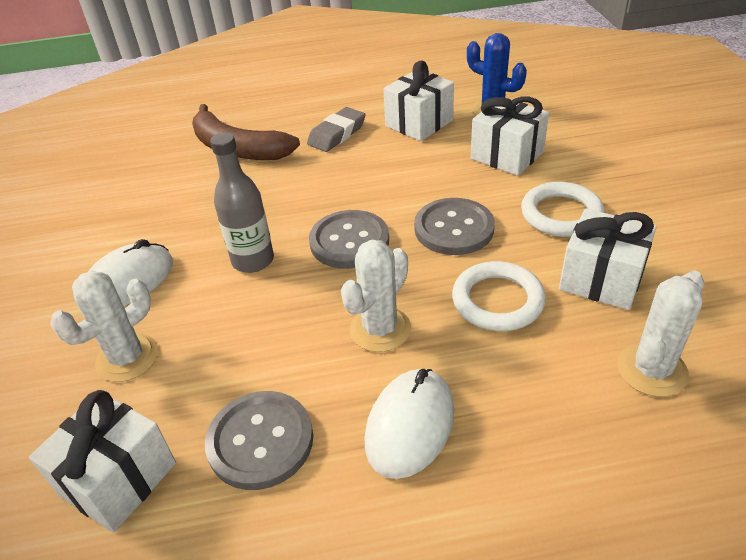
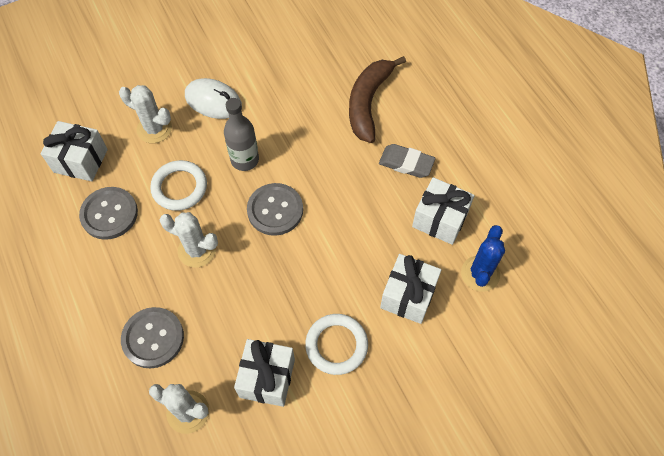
camera: 70 degrees right, 20 degrees up
(410, 425) = (128, 283): white mouse -> none
(454, 228) = (303, 273): grey button -> grey button (153, 338)
(497, 300) = (234, 313): white ring -> white ring (179, 187)

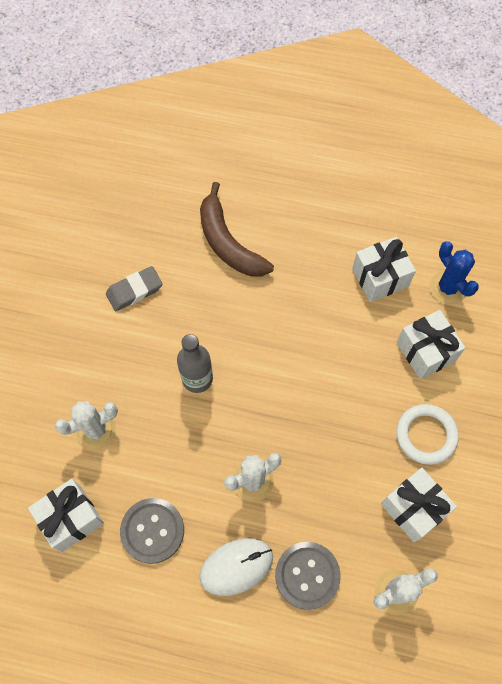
camera: 50 degrees left, 5 degrees up
(179, 187) = (177, 452): white ring -> none
(213, 101) = (112, 360): white mouse -> white mouse (236, 566)
(275, 210) = (268, 391): grey button -> none
(406, 163) = (310, 261): grey eraser -> grey eraser (134, 291)

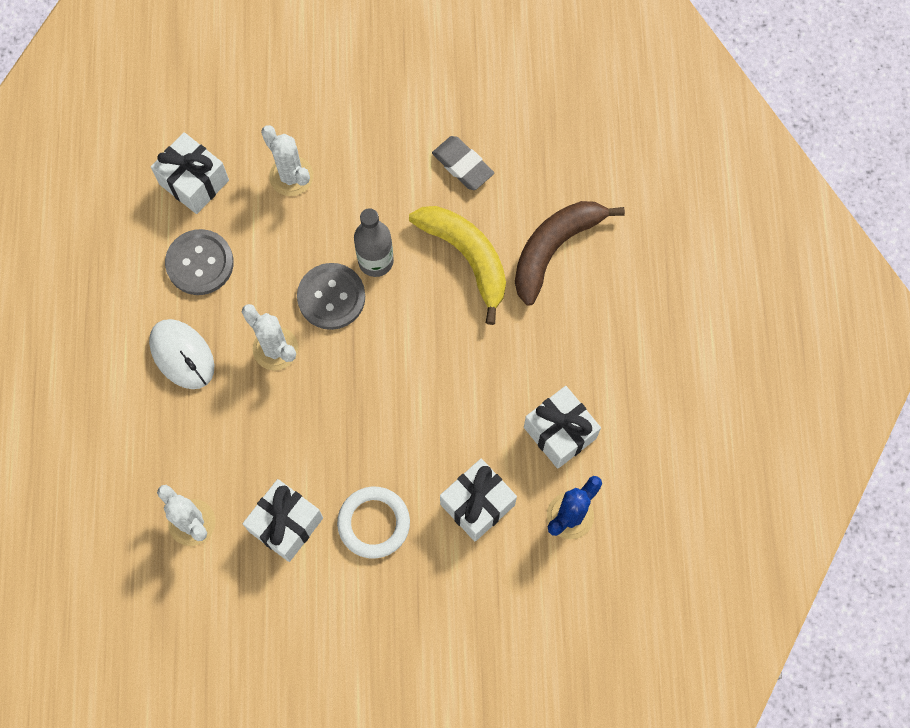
camera: 75 degrees right, 5 degrees up
(215, 307) = (467, 257): none -> yellow banana
(307, 575) = (189, 428): grey button -> grey button (331, 297)

